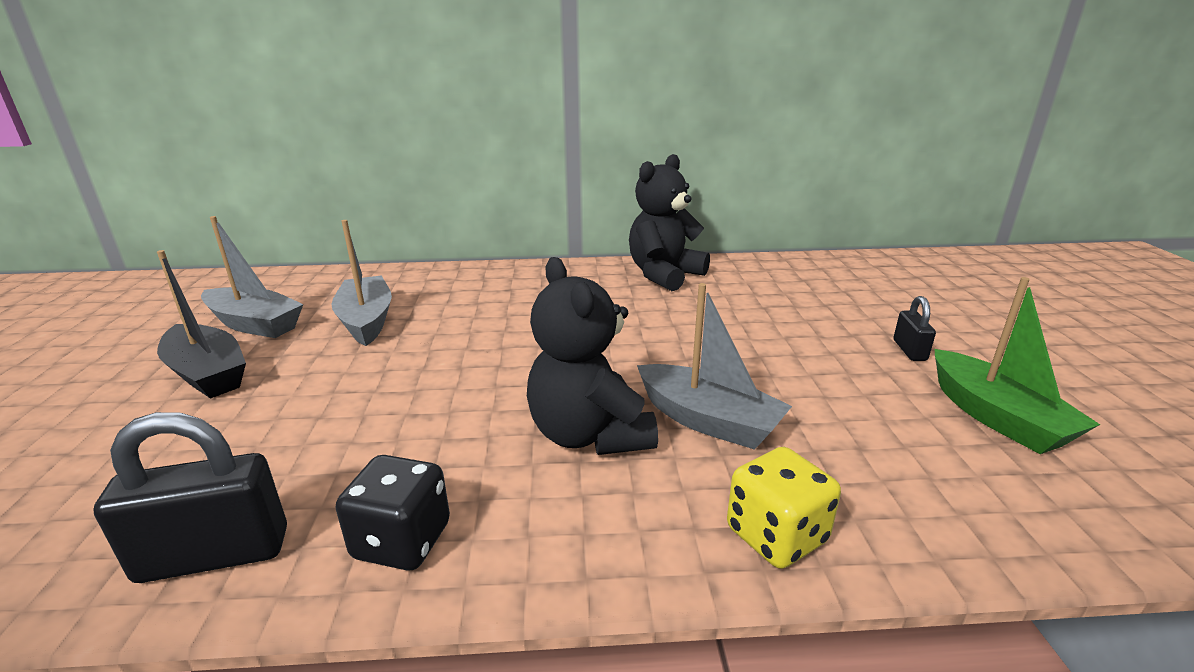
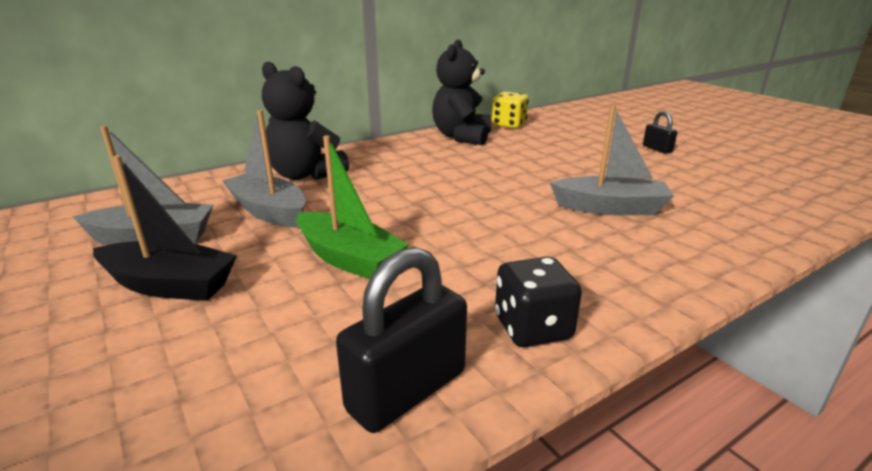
camera: 30 degrees left, 0 degrees up
(589, 435) = (555, 234): black teddy bear -> black teddy bear (305, 175)
(776, 535) = (723, 250): yellow dice -> yellow dice (509, 125)
(996, 417) = (736, 170): green boat -> green boat (349, 259)

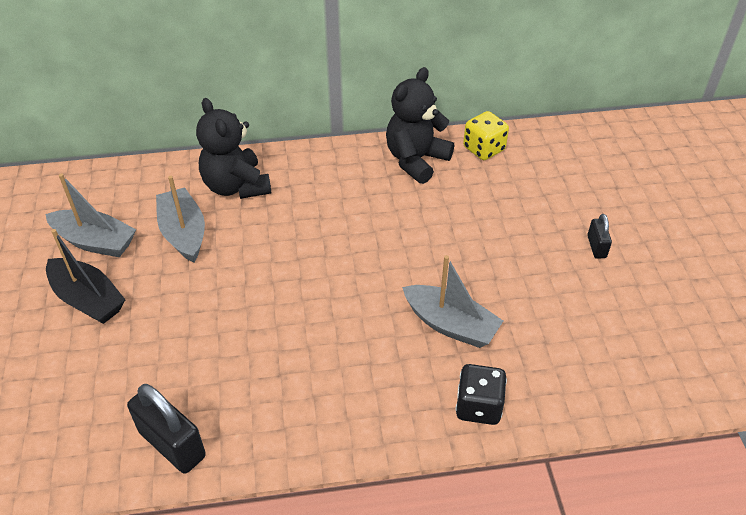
camera: 25 degrees right, 20 degrees up
(349, 259) = (208, 314): green boat -> none
(407, 390) = (172, 444): black padlock -> black padlock turned 60 degrees clockwise
(532, 328) = (276, 428): black dice -> black dice (478, 406)

